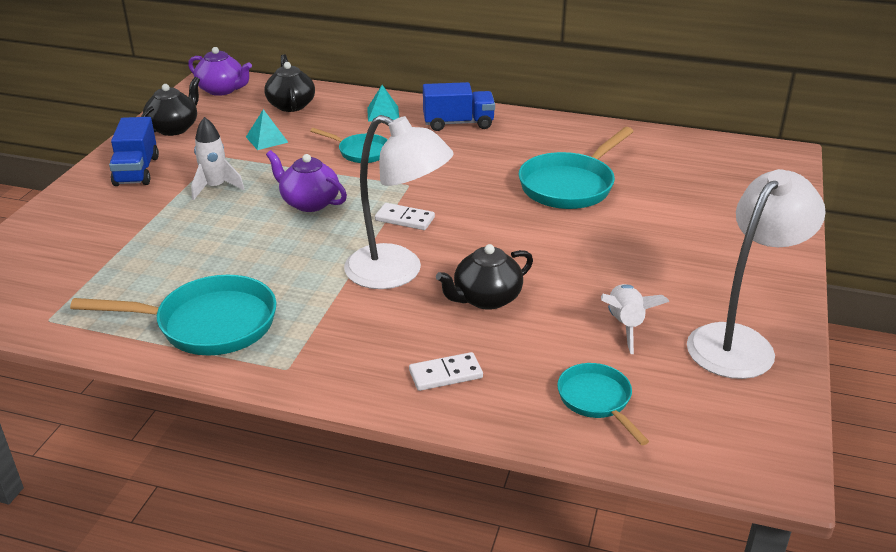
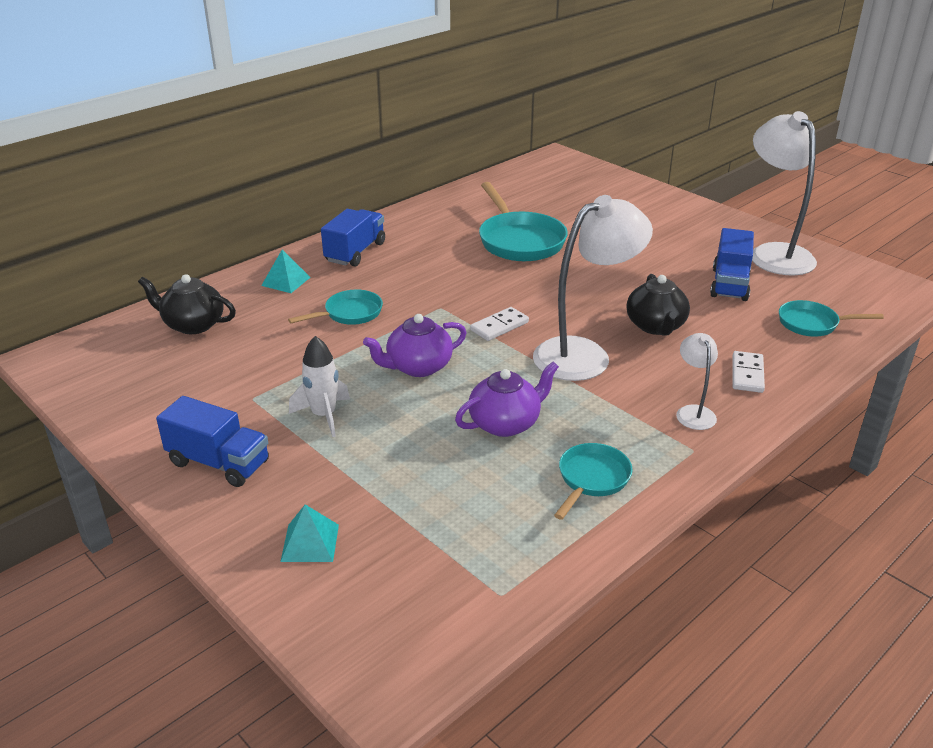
camera: 60 degrees left, 0 degrees up
(174, 128) = (142, 413): black teapot -> none
(209, 324) = (592, 479): turquoise pan -> turquoise pan, size x0.58
(222, 90) = (88, 358): purple teapot -> purple teapot (505, 423)
(267, 139) = (254, 358): turquoise pyramid -> turquoise pyramid (310, 543)
(349, 355) = (693, 412): none -> white lamp
(625, 325) = (729, 284): white rocket -> blue truck

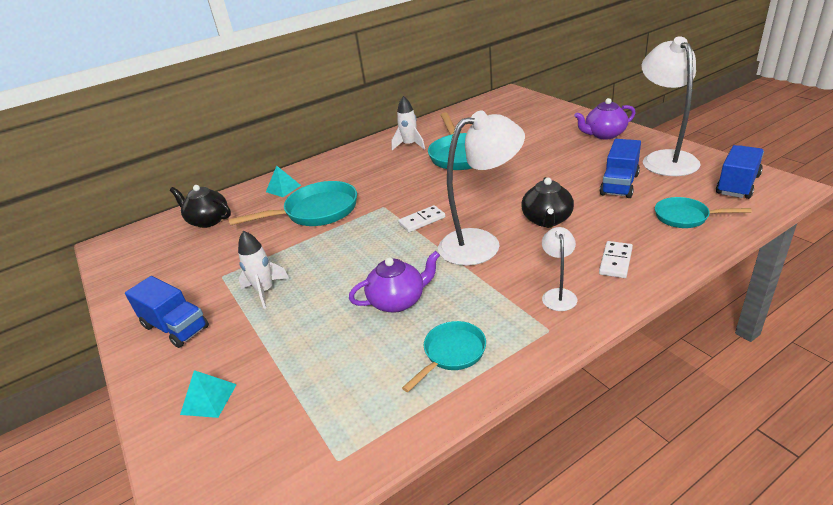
camera: 15 degrees right, 0 degrees up
(350, 313) = (316, 211): turquoise pan -> turquoise pan, size x1.73
(355, 252) = (339, 167): blue truck -> blue truck (737, 185)
(418, 367) = (349, 253): purple teapot -> purple teapot (604, 135)
(445, 225) = (410, 145): none -> white rocket

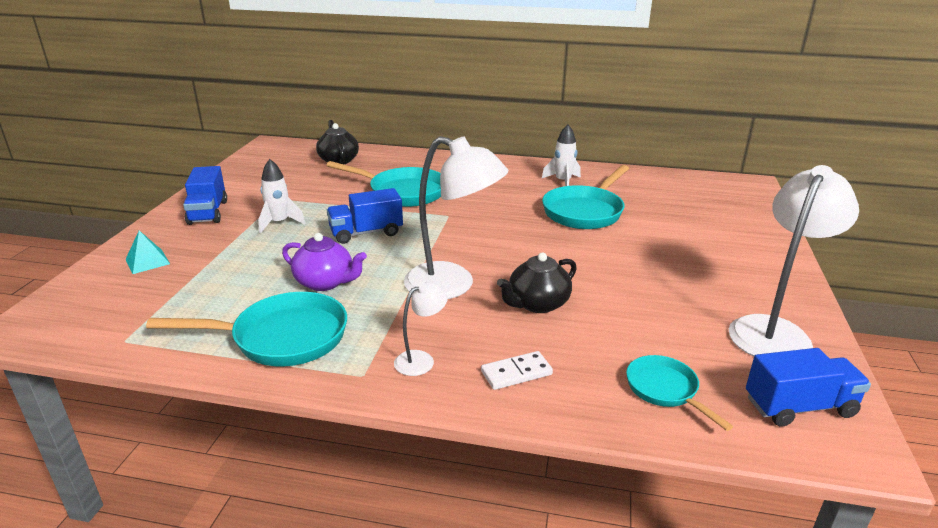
camera: 40 degrees right, 5 degrees down
(283, 188) = (416, 164): turquoise pyramid -> none
(422, 220) = (450, 242): white domino -> none
(452, 353) = (282, 338): turquoise pan -> turquoise pan, size x1.73
(604, 135) = (761, 272): purple teapot -> none
(619, 184) = (668, 321): blue truck -> blue truck (366, 233)

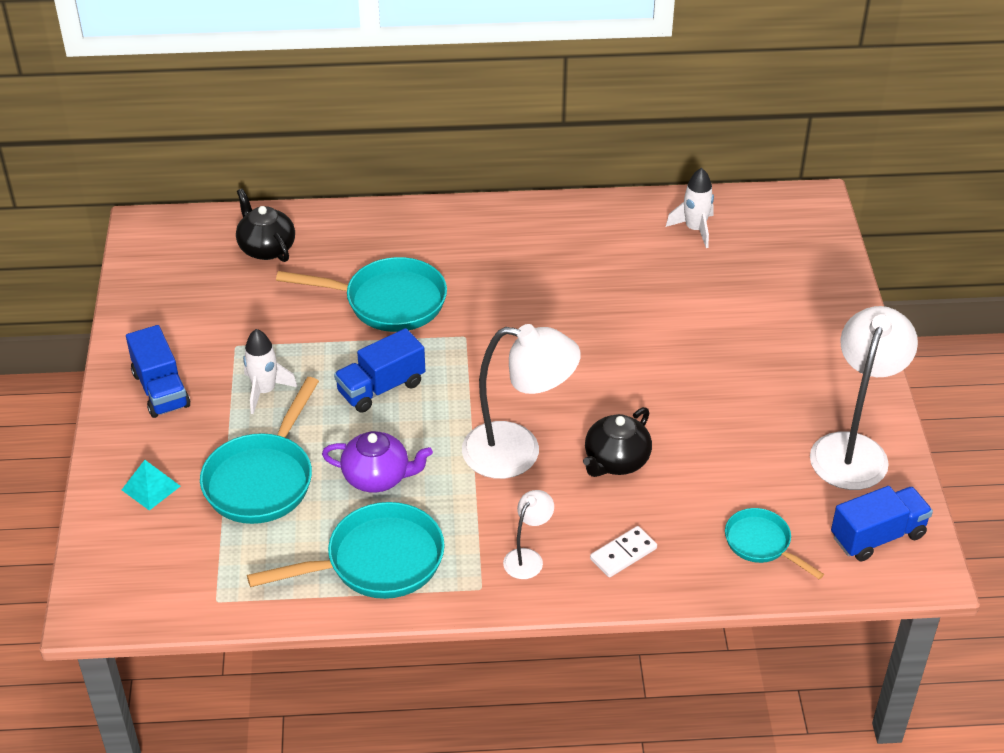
camera: 15 degrees left, 15 degrees up
(563, 182) = (583, 241): white rocket -> white rocket (695, 229)
(585, 212) = (626, 297): turquoise pan -> turquoise pan (262, 480)

